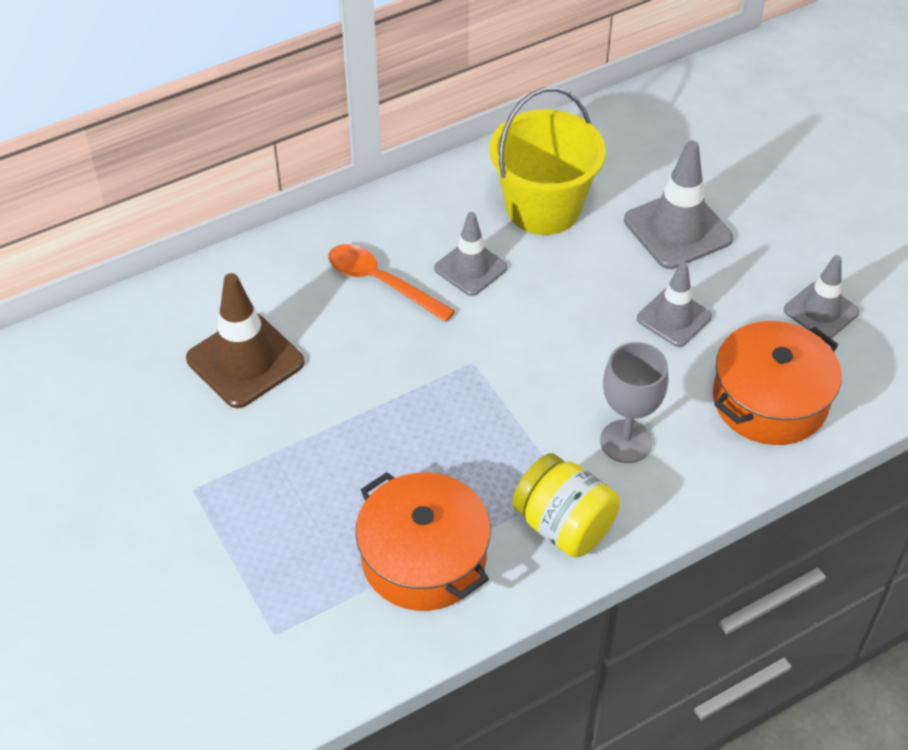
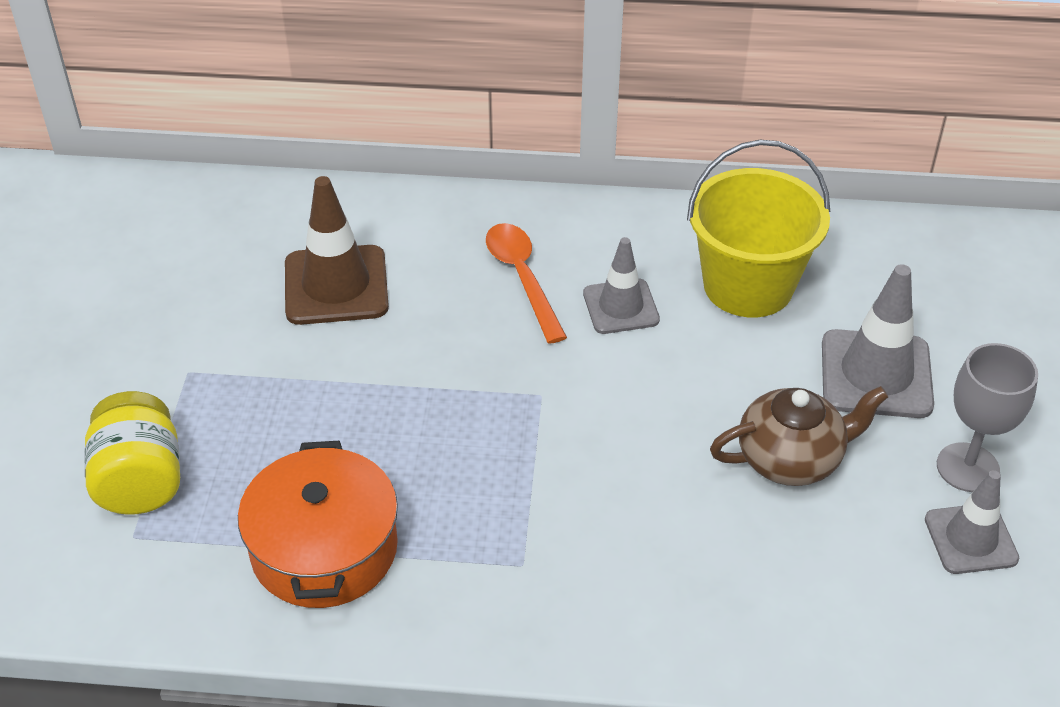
camera: 35 degrees right, 5 degrees down
(564, 526) = (485, 598): yellow jar -> yellow jar (140, 481)
(626, 441) = (625, 553): grey goblet -> grey goblet (967, 467)
(674, 318) = (791, 459): grey traffic cone -> brown teapot
(769, 400) = (823, 599): orange pot -> none

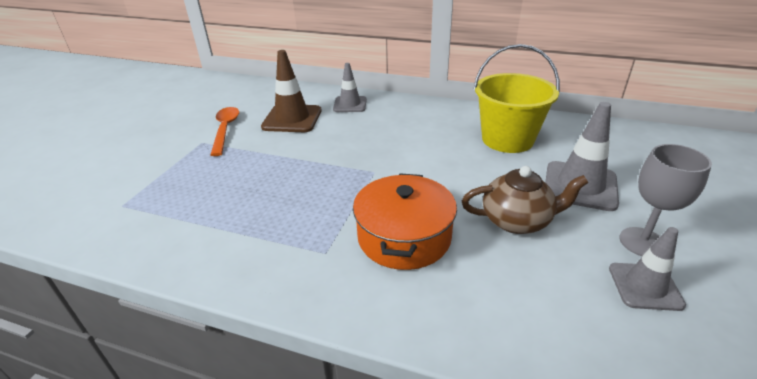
camera: 15 degrees right, 10 degrees down
(140, 481) = (145, 182): yellow jar -> none
(324, 549) = (215, 226): orange pot -> orange pot (404, 237)
(522, 278) = (385, 125): orange spoon -> orange spoon (225, 130)
(621, 307) = (433, 141): grey traffic cone -> grey traffic cone (350, 104)

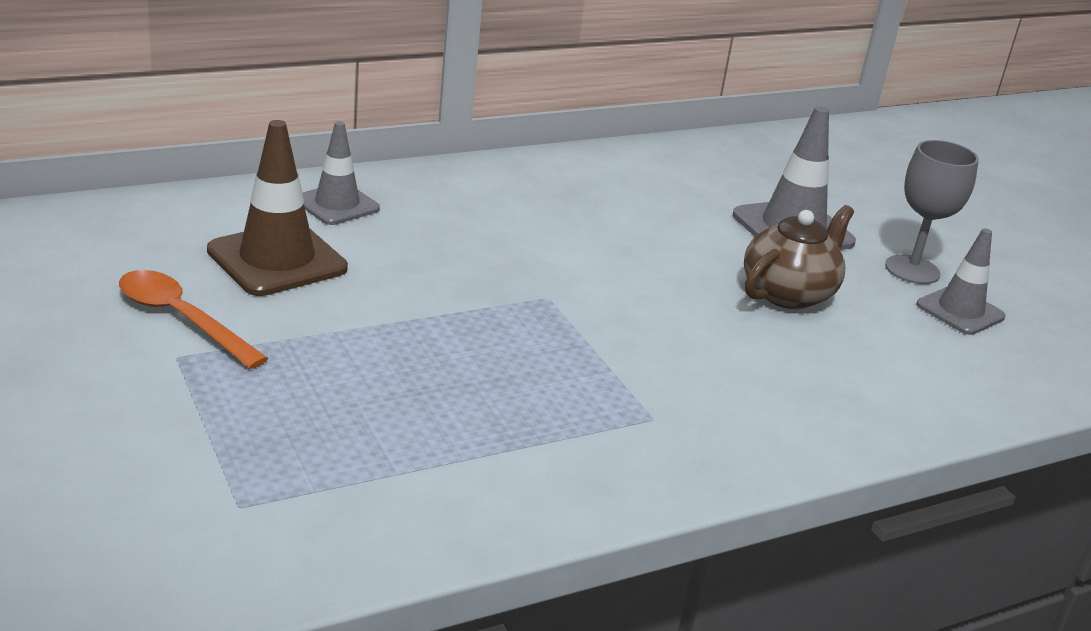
camera: 50 degrees left, 5 degrees down
(404, 237) = (708, 361): orange pot -> none
(507, 139) = (643, 194): yellow bucket -> none

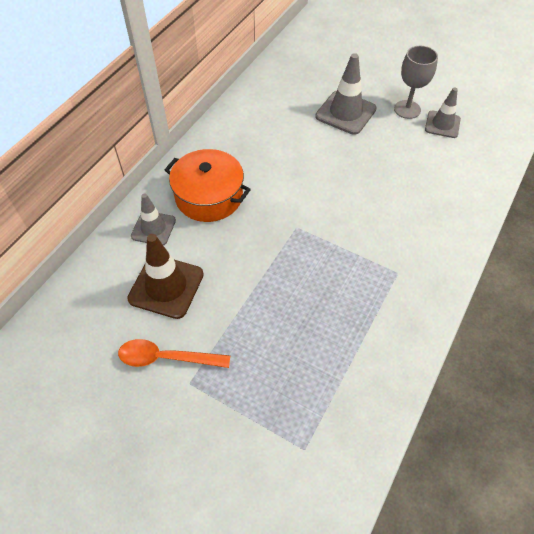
camera: 30 degrees left, 25 degrees up
(457, 212) = (209, 196): none -> orange pot
(788, 293) = (378, 157): brown teapot -> none

